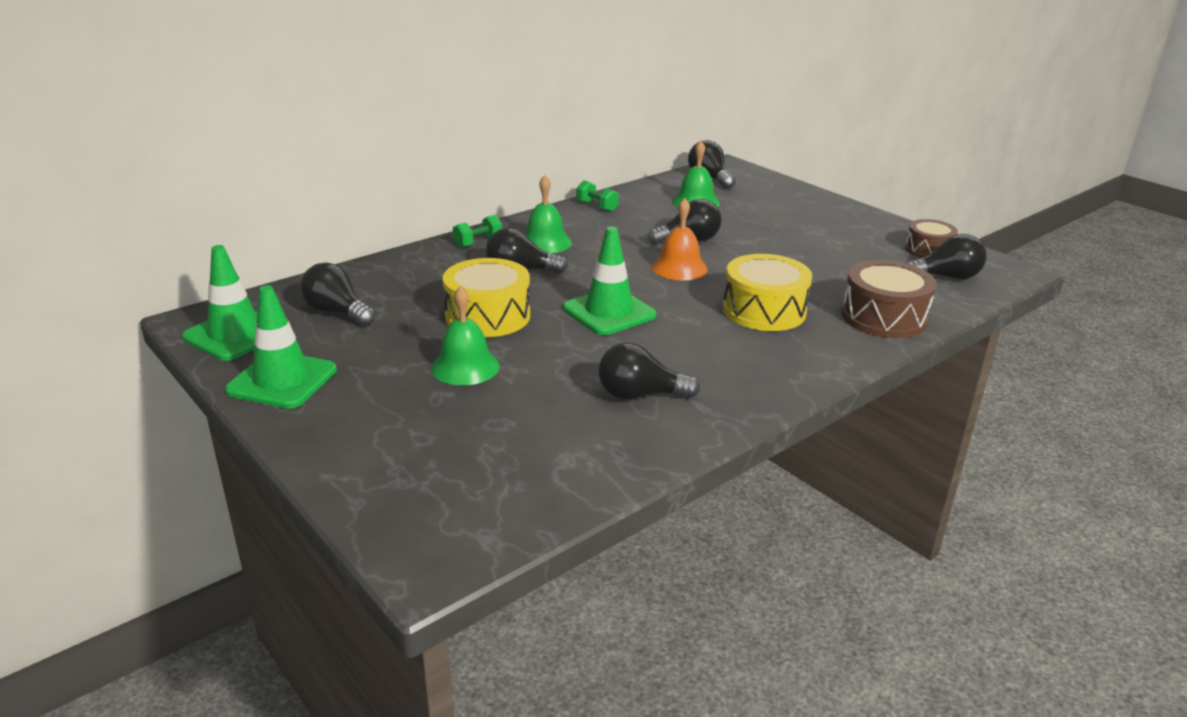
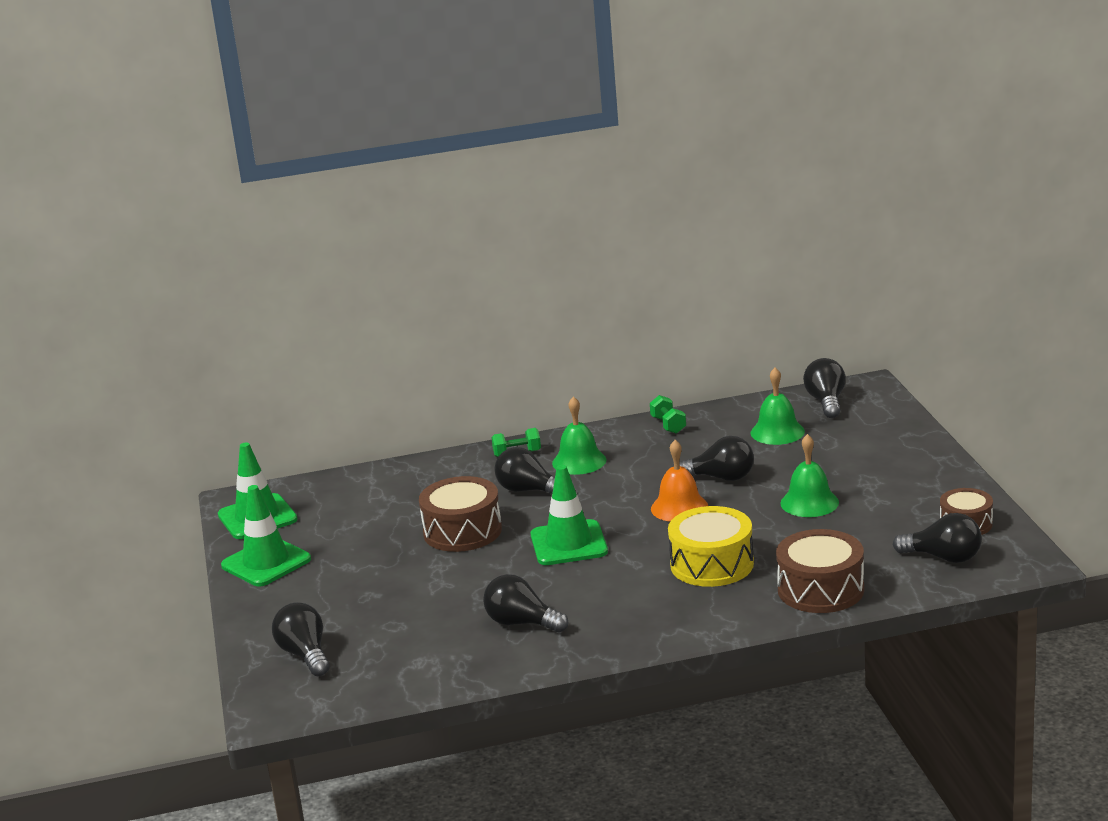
camera: 30 degrees right, 5 degrees down
(337, 313) = (345, 509): black light bulb -> black light bulb (305, 655)
(465, 367) = (407, 574): green bell -> green bell (809, 502)
(488, 316) = (462, 531): yellow drum -> brown drum

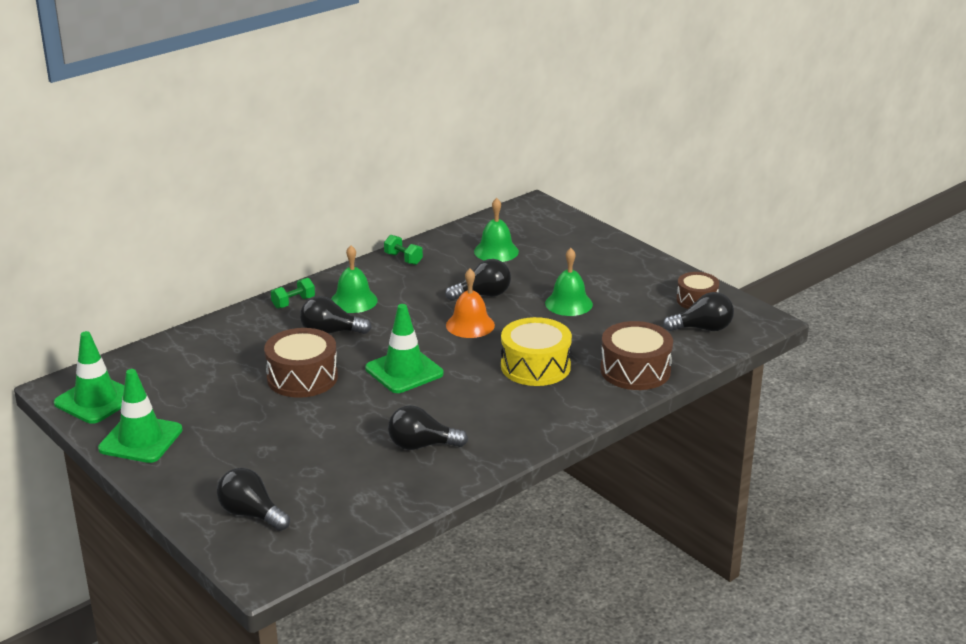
camera: 30 degrees left, 5 degrees up
(826, 402) = (514, 221): black light bulb -> none

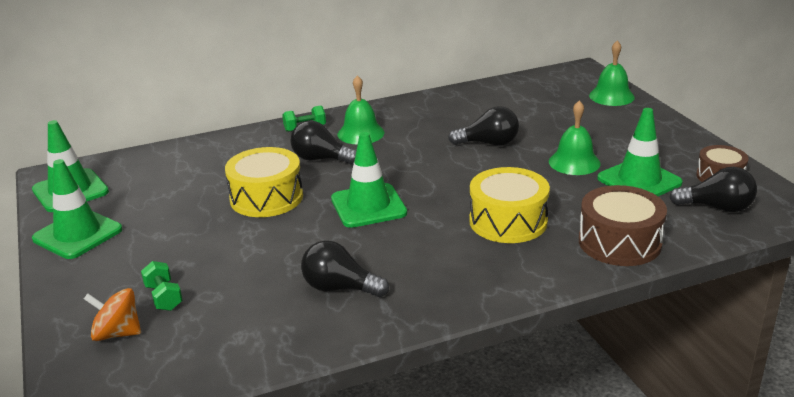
camera: 20 degrees right, 0 degrees up
(251, 514) = (117, 333): black light bulb -> orange spinning top
(302, 377) = (266, 198): brown drum -> yellow drum
(403, 259) = (429, 102): green dumbbell -> green dumbbell (164, 297)
(470, 325) = (460, 170): orange bell -> none
(496, 251) = (523, 105): green bell -> green bell (611, 96)
(631, 313) = (639, 181): none -> green traffic cone

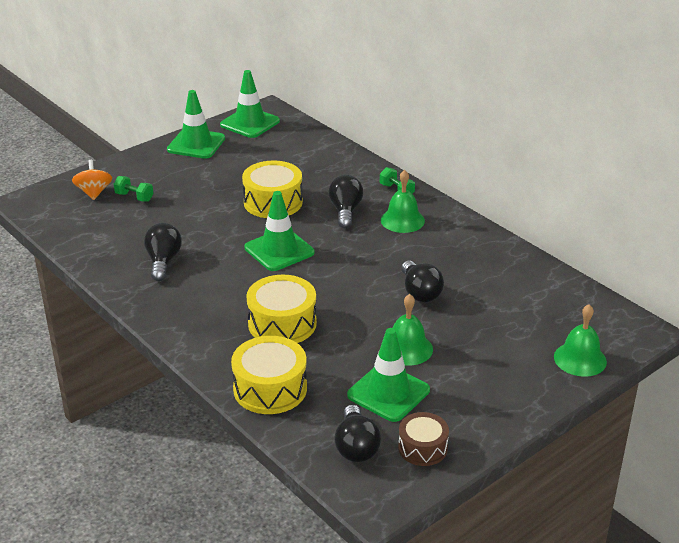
camera: 70 degrees right, 5 degrees up
(164, 297) = (134, 197): green dumbbell -> green dumbbell turned 75 degrees clockwise
(619, 242) = (270, 389): brown drum -> yellow drum

